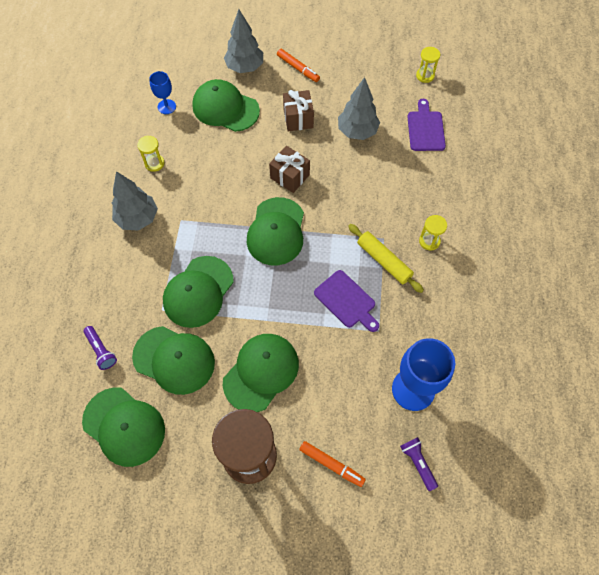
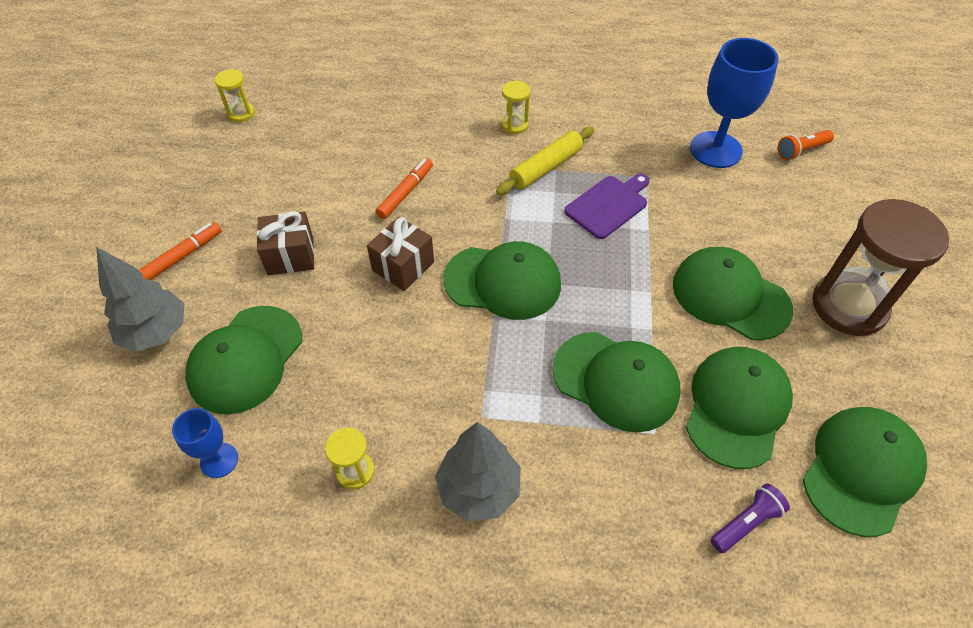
camera: 90 degrees left, 10 degrees down
(331, 464) = (829, 224): orange marker -> orange marker (405, 192)
(357, 131) = (328, 187): grey tree -> none
(417, 463) = (801, 151): purple flashlight -> orange flashlight
(425, 129) = (336, 118): purple cutting board -> none

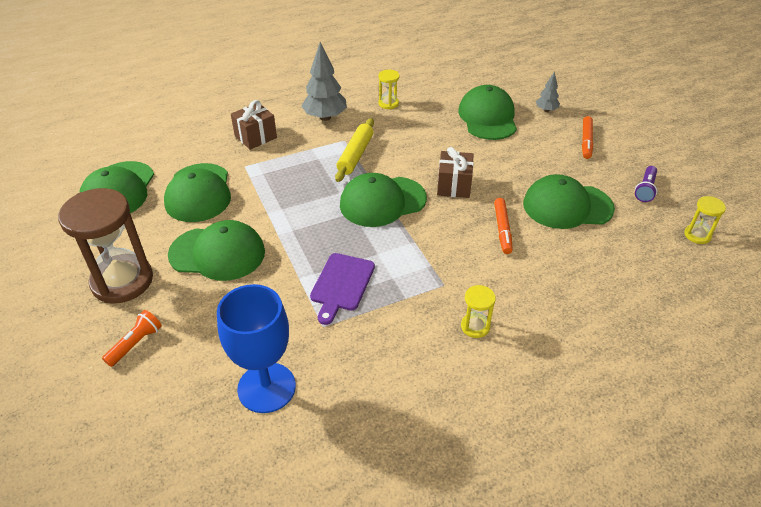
camera: 150 degrees right, 10 degrees down
(156, 332) = (546, 110): grey tree -> grey tree, size x0.54
(219, 460) = (453, 87): blue goblet -> none
(290, 256) = (527, 164): brown gift -> brown gift (255, 137)
(546, 167) = (415, 296): yellow rolling pin -> yellow rolling pin (355, 155)
(616, 381) = (278, 179): green cap -> green cap (567, 206)
(745, 522) = (184, 150): purple flashlight -> purple flashlight (645, 189)
(801, 151) = (172, 429): orange flashlight -> orange flashlight (135, 343)

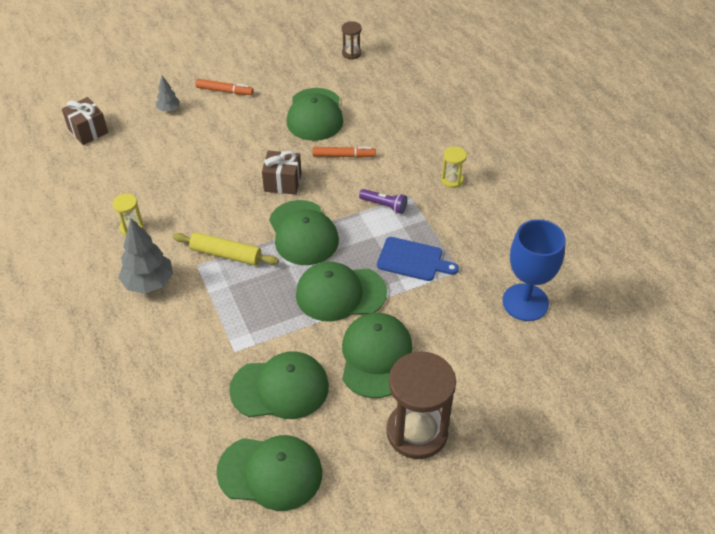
camera: 90 degrees left, 5 degrees up
(135, 343) = (493, 402): orange flashlight -> none
(255, 137) = (179, 346): brown gift -> brown gift (88, 131)
(341, 284) = (413, 260): purple cutting board -> blue cutting board
(487, 117) = (174, 151): green cap -> green cap (340, 293)
(645, 189) = (296, 68): purple flashlight -> purple flashlight (384, 205)
(697, 235) = (351, 53): yellow hourglass -> brown hourglass

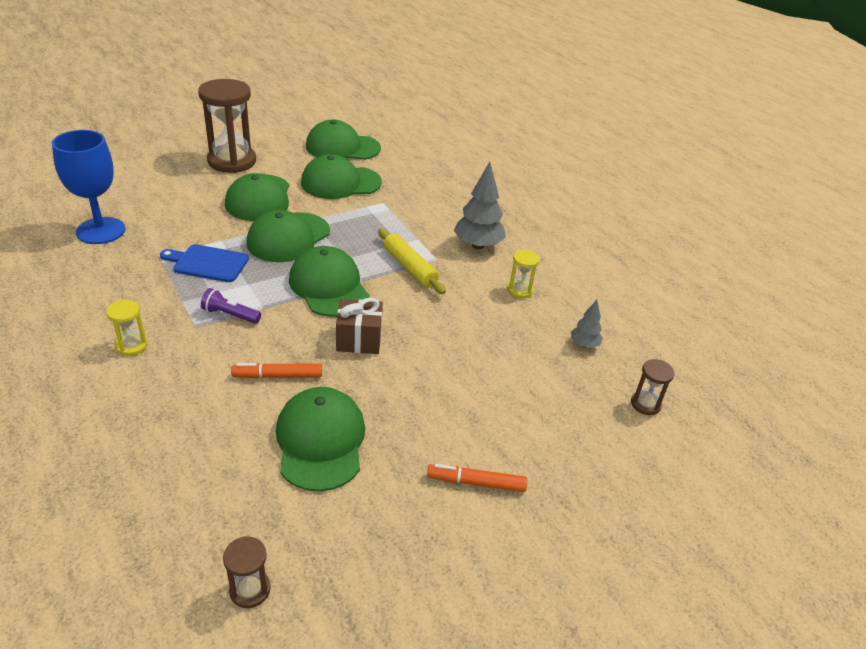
camera: 170 degrees right, 10 degrees down
(88, 131) = (645, 404): brown gift -> brown hourglass
(169, 109) = (550, 443): grey tree -> grey tree (584, 344)
(226, 254) = (409, 267): yellow rolling pin -> yellow rolling pin turned 45 degrees clockwise
(340, 293) = (288, 237): green cap -> green cap turned 135 degrees clockwise

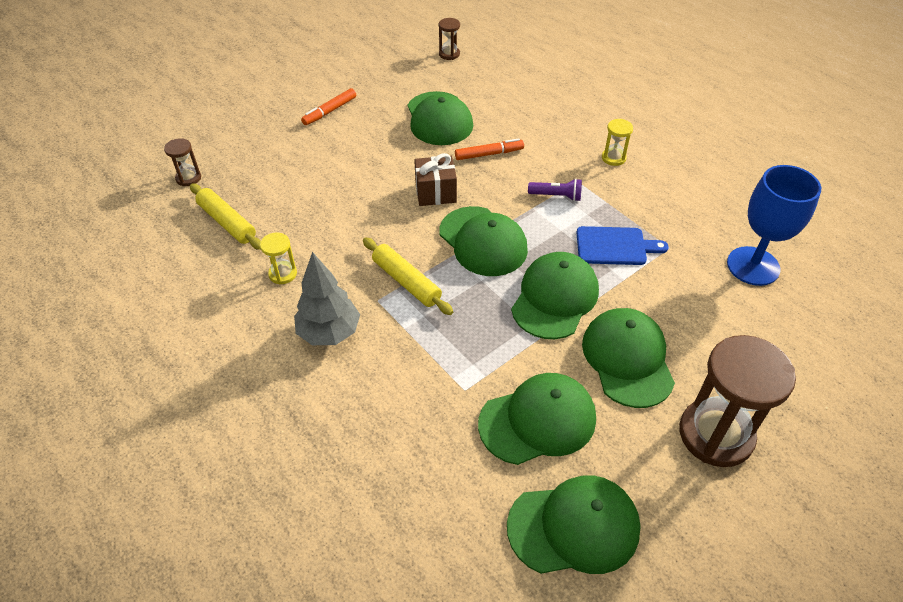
camera: 175 degrees right, 10 degrees up
(476, 483) = (330, 111): orange marker -> orange marker turned 135 degrees clockwise
(584, 344) = (227, 222): grey tree -> yellow rolling pin

